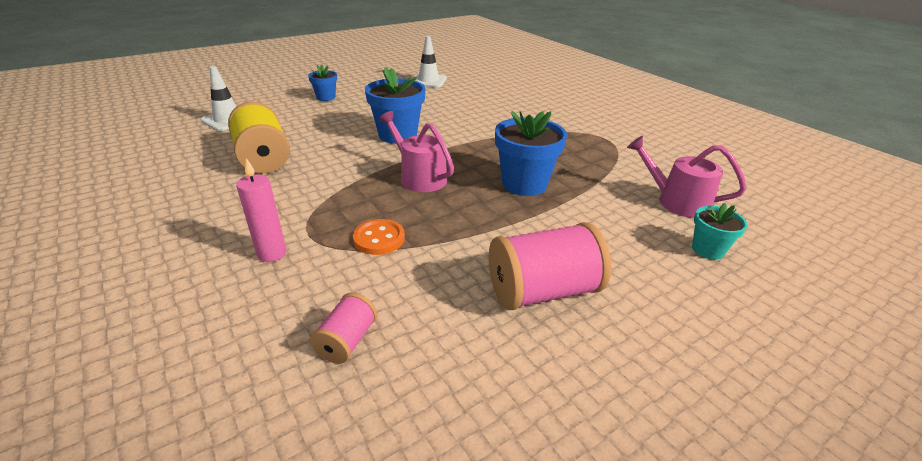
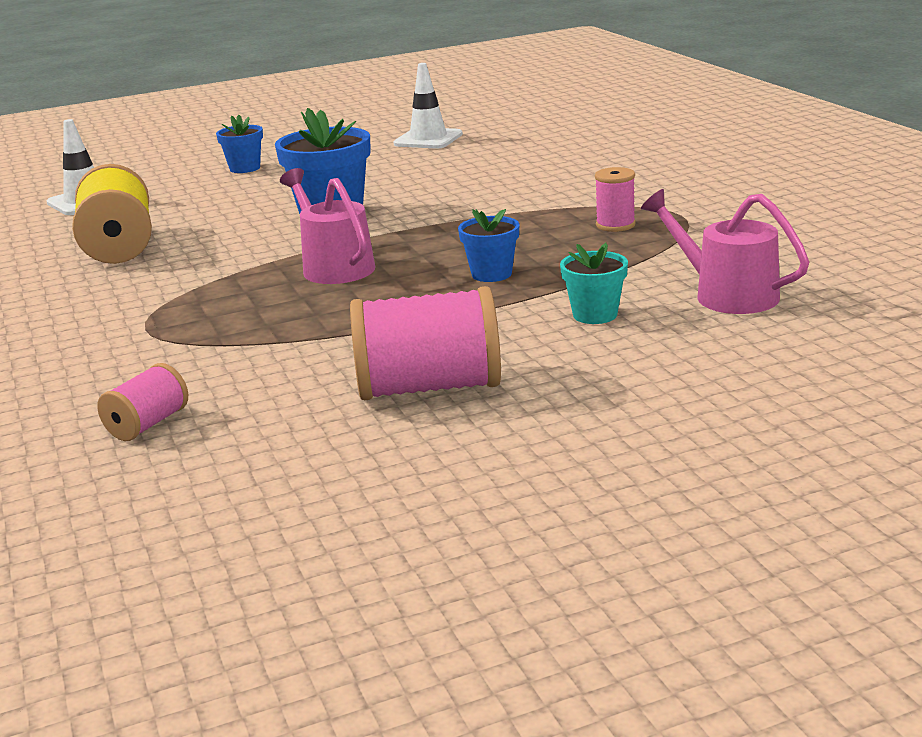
camera: 15 degrees right, 10 degrees down
(272, 253) = (91, 346): pink candle -> none
(379, 238) = (237, 333): orange button -> none
(524, 184) = (491, 274): blue flower pot -> blue flower pot, size x0.56
(574, 146) = (615, 225): none -> pink spool
(707, 250) = (720, 350): turquoise flower pot -> turquoise flower pot (595, 315)

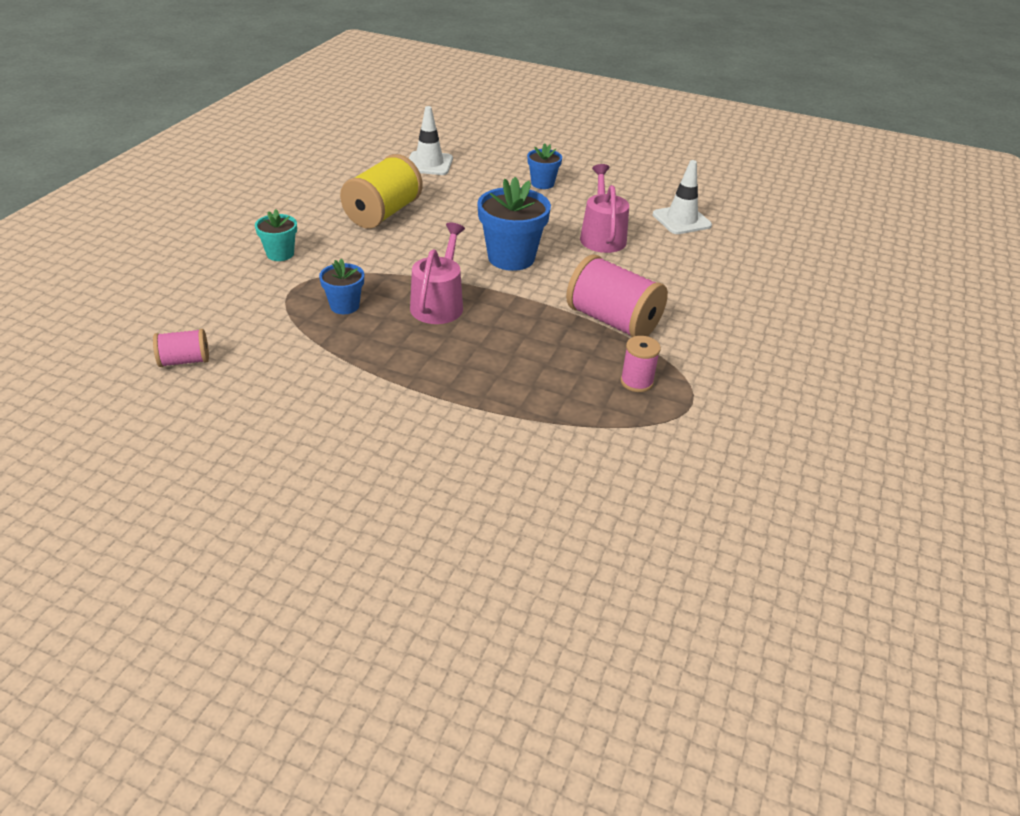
camera: 40 degrees right, 15 degrees up
(429, 387) = (313, 437): pink spool -> pink spool (613, 321)
(491, 274) = (495, 372): blue flower pot -> blue flower pot (344, 306)
(595, 315) = (480, 451): turquoise flower pot -> turquoise flower pot (280, 254)
(727, 295) = (577, 497): pink watering can -> pink watering can (602, 236)

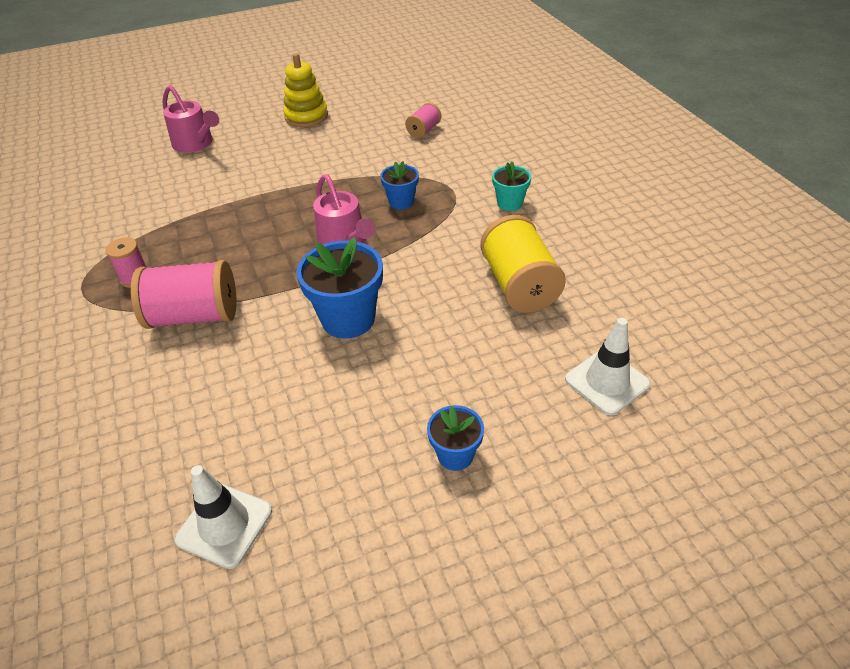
camera: 140 degrees right, 5 degrees up
(236, 481) = (306, 116): none -> yellow stacking toy
(602, 236) = (294, 413): pink watering can -> pink watering can (195, 144)

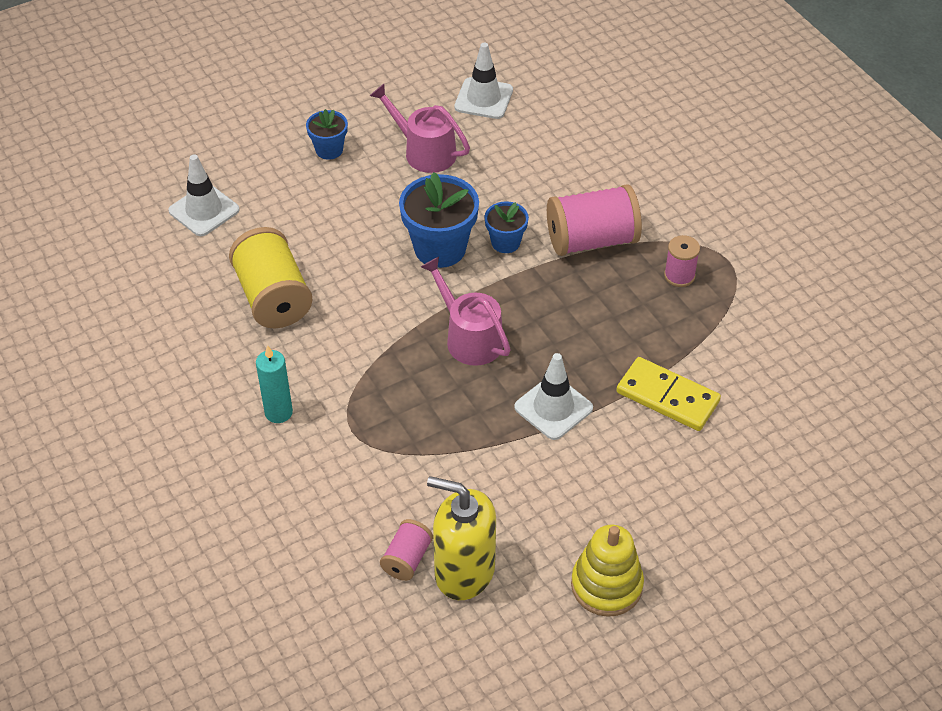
camera: 170 degrees right, 5 degrees up
(195, 144) = (749, 503): pink watering can -> pink watering can (425, 152)
(208, 196) = (667, 397): none -> yellow domino
(297, 195) = (553, 408): none -> white traffic cone
(389, 124) = (464, 571): none -> yellow soap dispenser
(401, 202) = (415, 405): blue flower pot -> blue flower pot (505, 242)
(509, 203) = (278, 412): turquoise flower pot -> turquoise candle

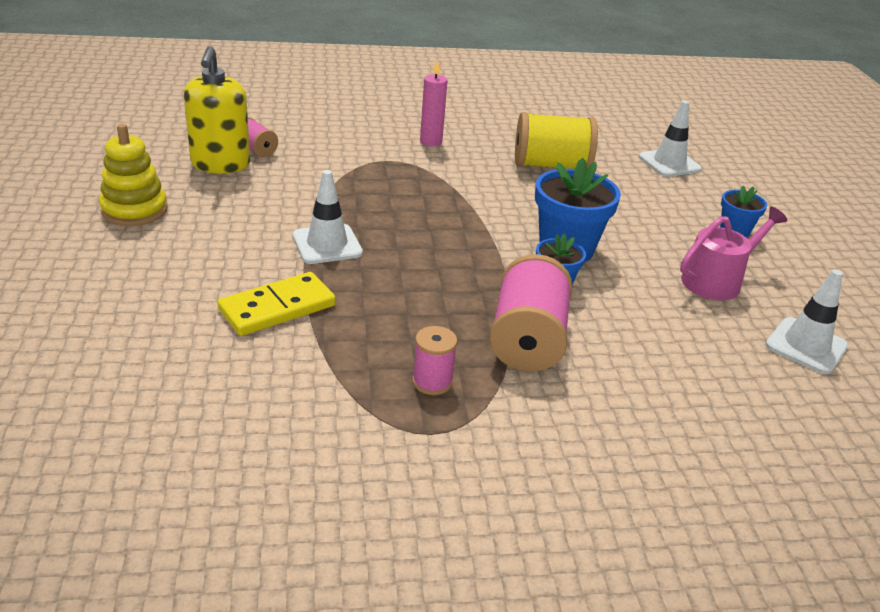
camera: 110 degrees right, 15 degrees down
(278, 412) = (431, 142): turquoise candle -> pink candle
(464, 571) = (220, 164): yellow soap dispenser -> yellow soap dispenser turned 135 degrees clockwise
(469, 338) = (442, 231): pink watering can -> none

